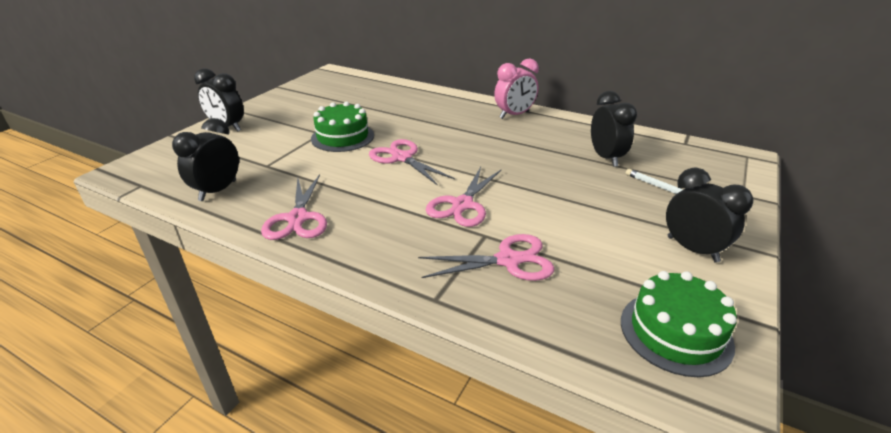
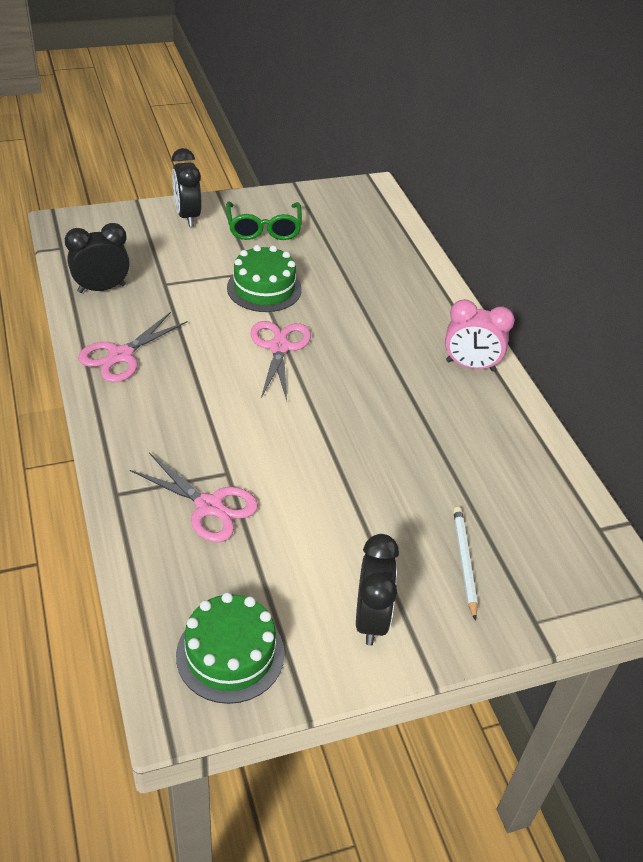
camera: 40 degrees right, 10 degrees up
(293, 112) = (264, 228): none -> green glasses
(462, 205) = (254, 432): pink scissors -> none
(605, 158) = (471, 481): black clock -> none

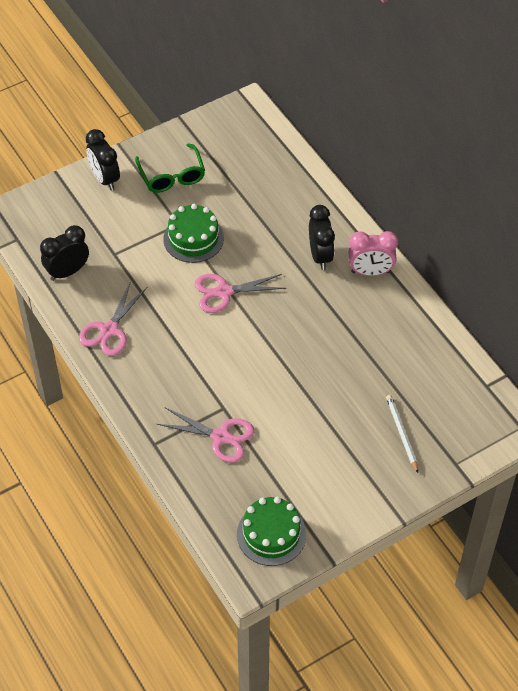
camera: 10 degrees left, 10 degrees up
(279, 347) = (224, 292): pink scissors -> pink scissors turned 90 degrees counterclockwise
(371, 619) = (351, 489): black clock -> black clock (320, 256)

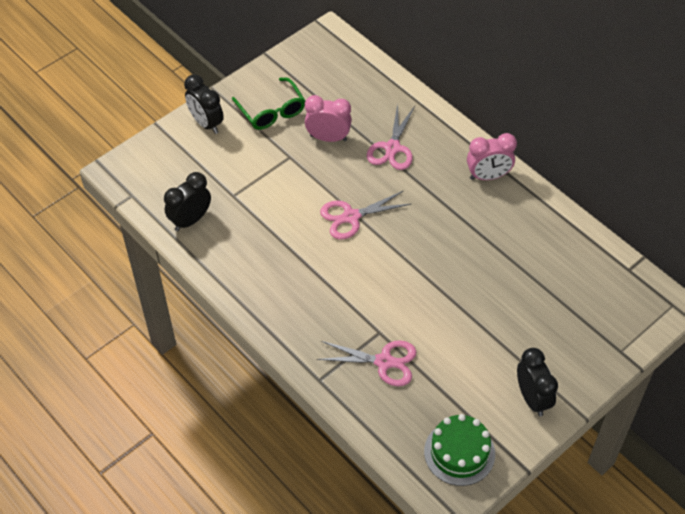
camera: 10 degrees left, 0 degrees up
(109, 330) = (246, 272): pink scissors -> pink scissors (392, 148)
(193, 238) = (308, 169): green cake -> none
(221, 211) = (328, 138): none -> pink clock
(320, 256) = (436, 168): black clock -> black clock (532, 398)
(401, 433) = (560, 330): white pencil -> none

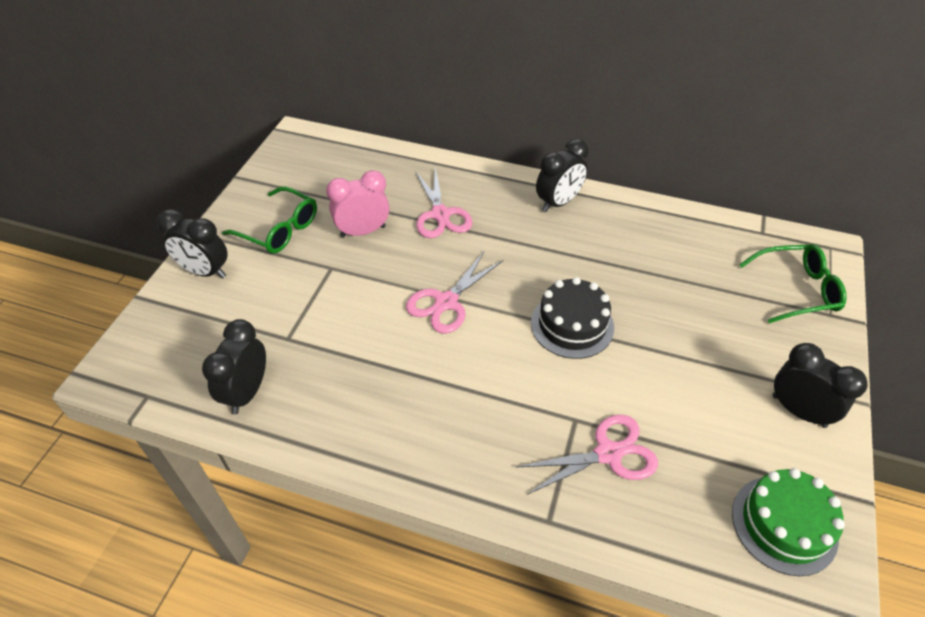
camera: 30 degrees left, 5 degrees down
(425, 272) = (572, 325): none -> black cake
(488, 176) = (558, 202): pink clock -> black clock
(611, 322) = (795, 290): none -> green glasses

